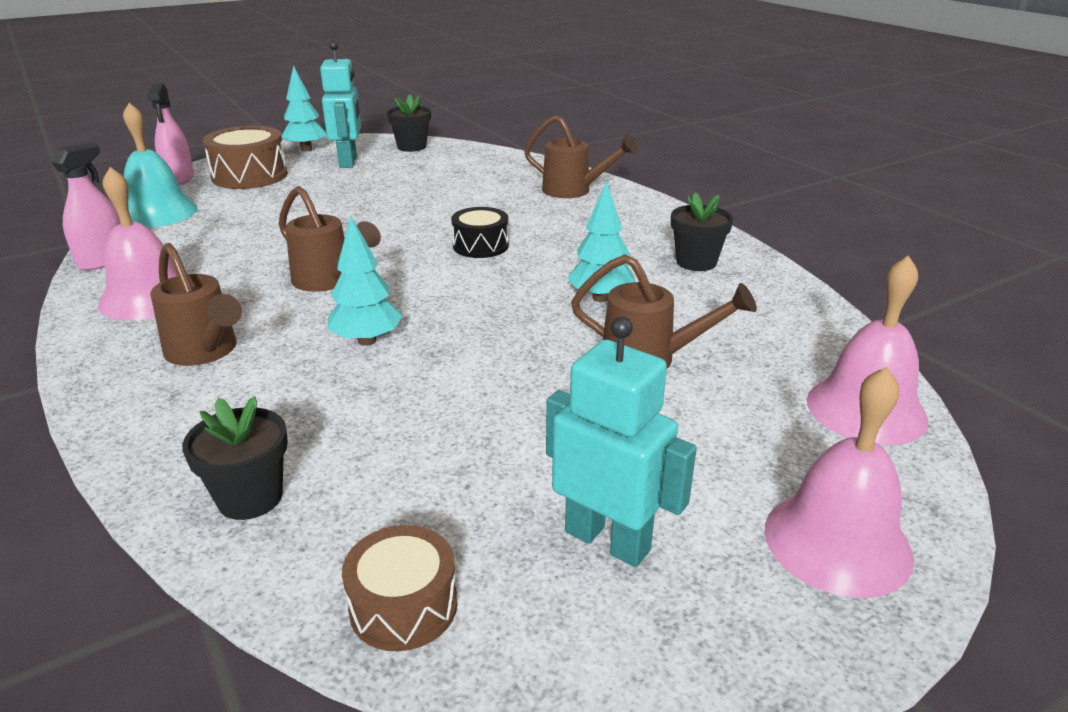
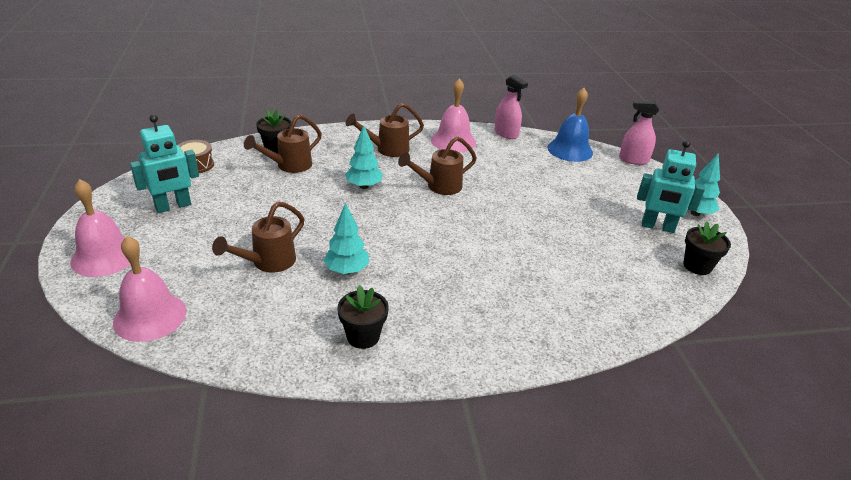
camera: 110 degrees right, 5 degrees up
(158, 213) = (570, 150): turquoise bell -> blue bell
(250, 176) = (632, 183): brown drum -> none
(480, 246) = (455, 247): black drum -> none
(574, 191) = (545, 327): brown watering can -> brown watering can (289, 166)

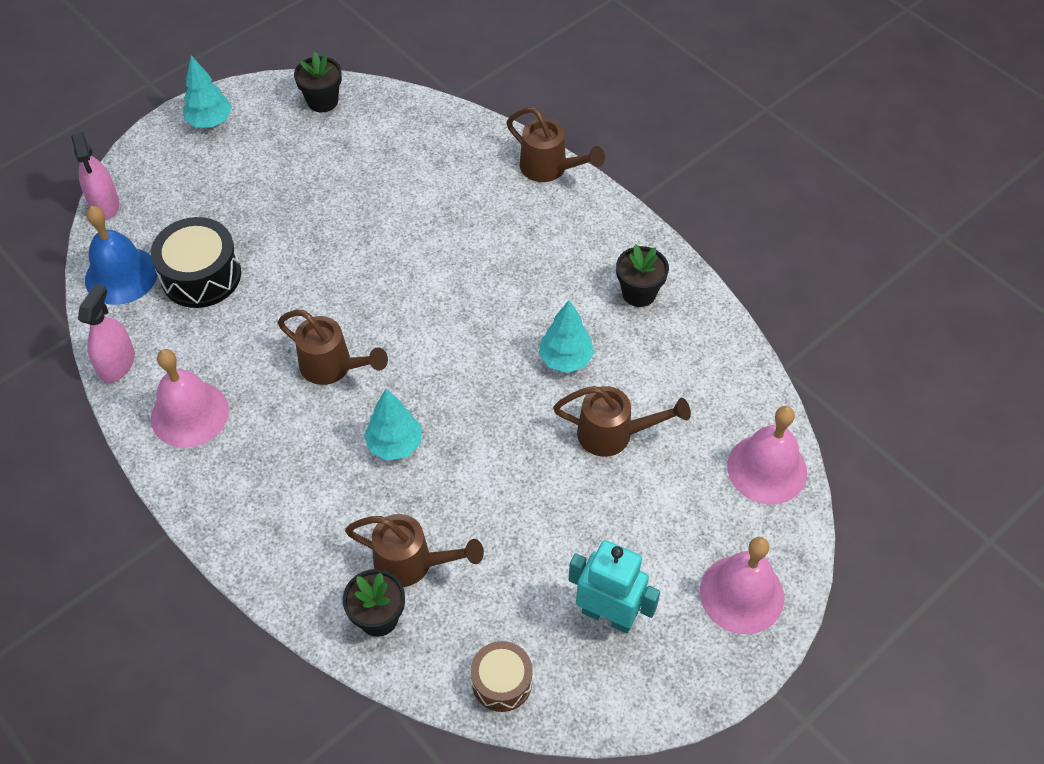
camera: 120 degrees left, 20 degrees up
(387, 149) = (275, 478): brown watering can -> brown watering can (550, 169)
(550, 170) = (201, 275): none -> black drum
(657, 227) = (267, 144): turquoise robot -> none

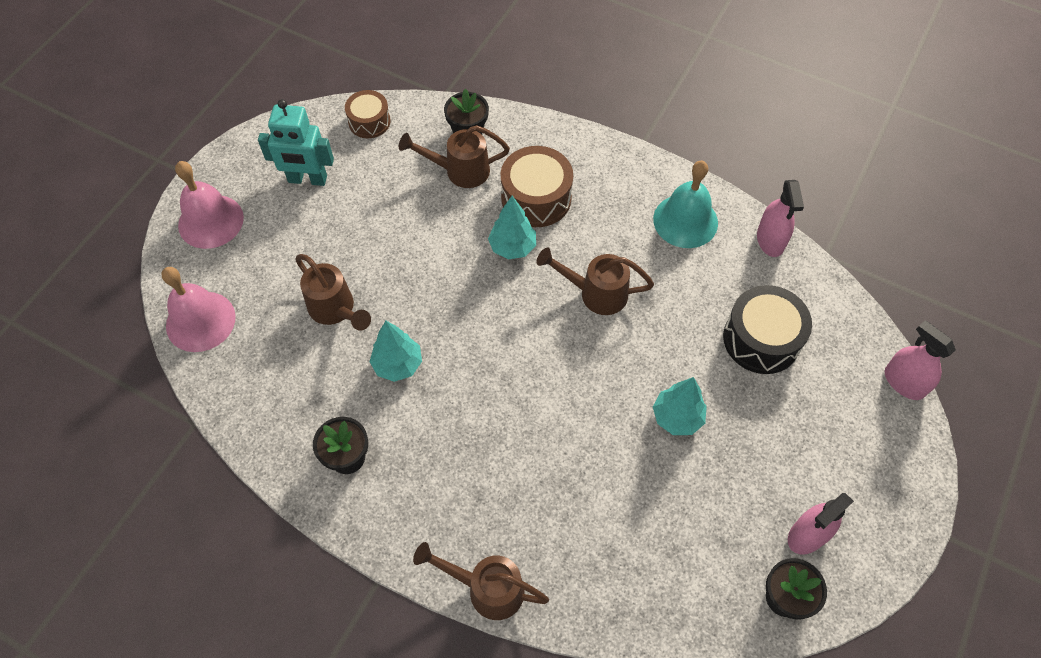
camera: 160 degrees right, 5 degrees up
(121, 275) = (829, 316): blue bell -> none
(189, 414) = (685, 221): pink bell -> turquoise bell
(210, 121) = (883, 521): turquoise tree -> turquoise tree (677, 417)
(275, 130) = (807, 535): none -> pink spray bottle
(338, 496) = (536, 198): none -> brown drum
(614, 434) = (336, 310): brown watering can -> brown watering can turned 120 degrees counterclockwise

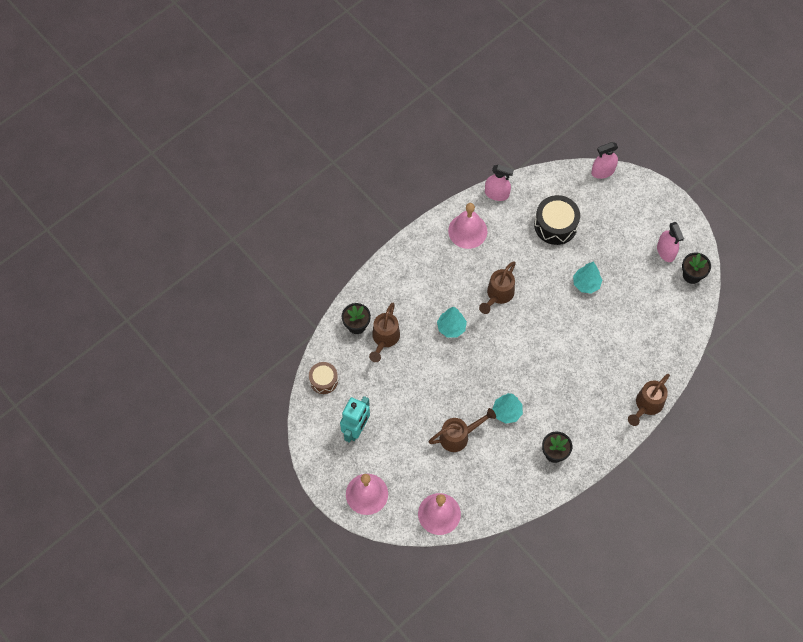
camera: 70 degrees left, 5 degrees up
(536, 198) = (421, 303): brown drum -> none
(685, 221) = (467, 231): turquoise bell -> pink bell

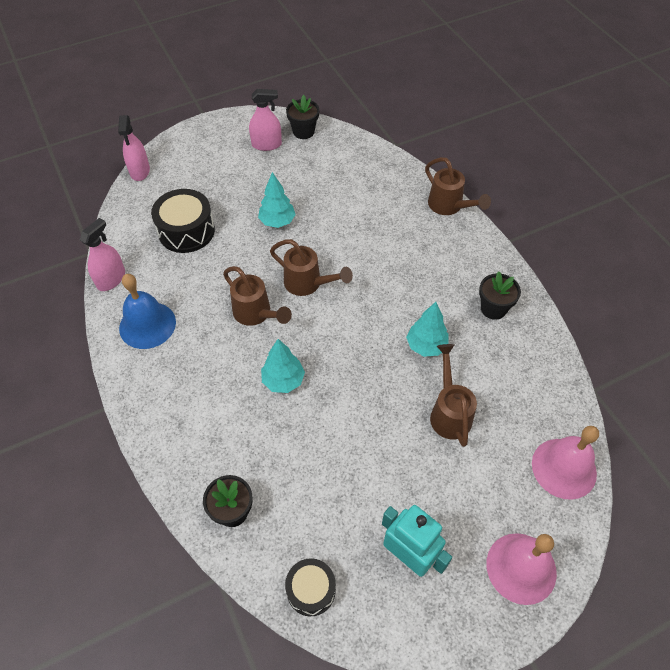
camera: 75 degrees left, 10 degrees down
(323, 380) = (311, 590): brown drum -> black drum
(384, 339) = (270, 475): brown watering can -> brown watering can (308, 284)
(467, 231) = (147, 325): pink bell -> blue bell

